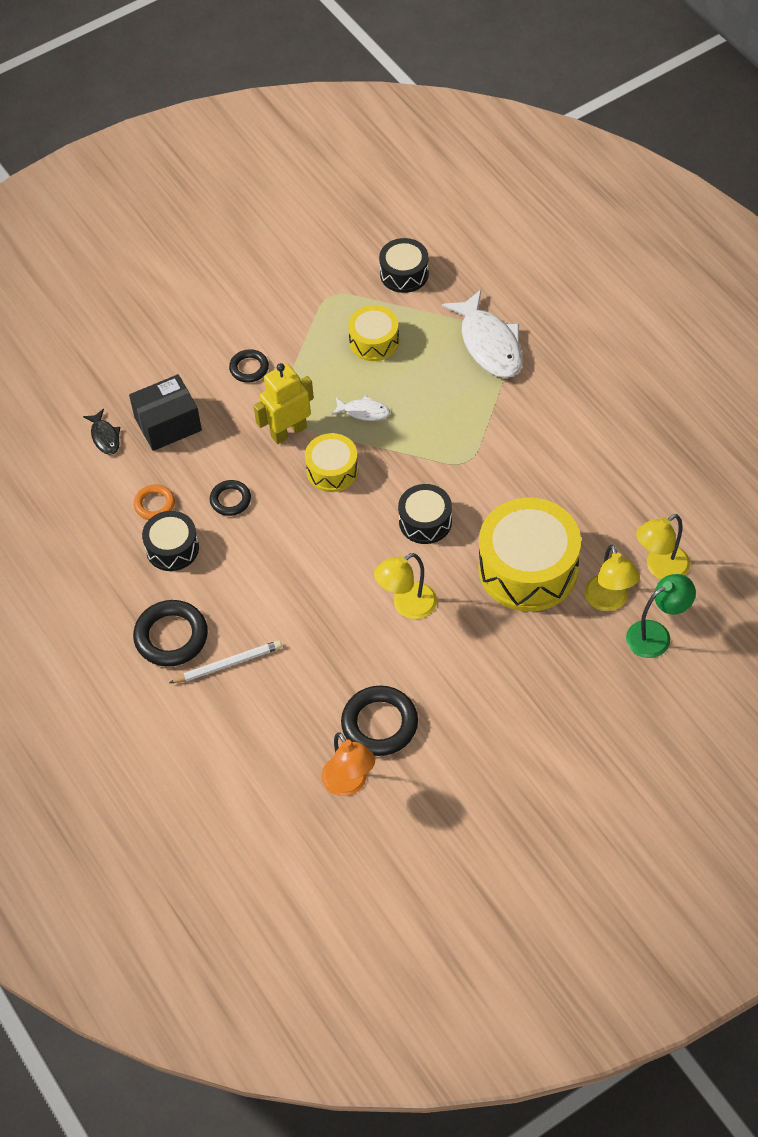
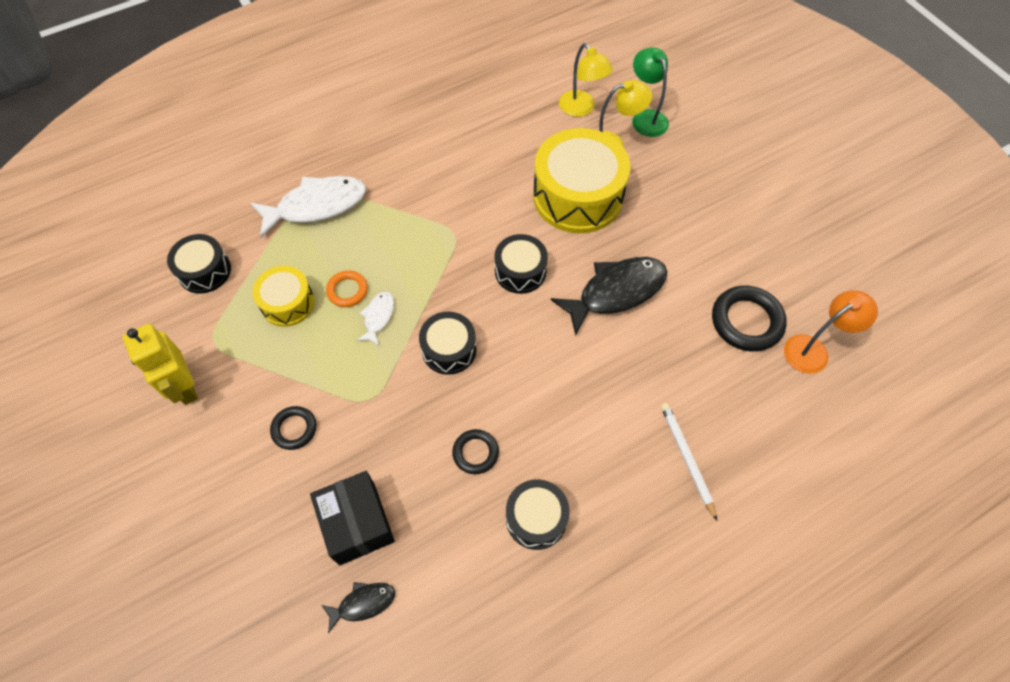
camera: 90 degrees left, 5 degrees up
(154, 504) = (473, 539): orange ring -> orange ring (347, 290)
(171, 636) = (654, 519): black ring -> none
(288, 432) = (391, 390): yellow robot -> yellow robot (184, 387)
(332, 470) = (449, 349): yellow drum -> black drum
(407, 606) = (616, 292): yellow lamp -> black fish

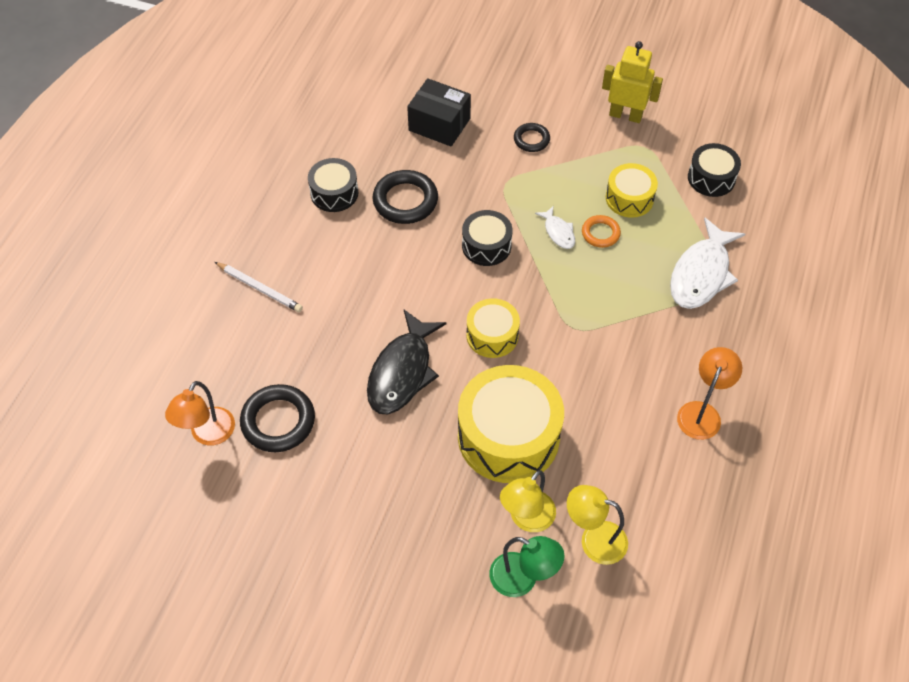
camera: 140 degrees right, 5 degrees down
(363, 603) = (397, 97): black fish -> none
(434, 126) = (702, 412): none -> orange lamp
(475, 453) = (405, 201): black ring -> black ring, size x1.72
(520, 271) = (492, 335): black drum -> yellow drum

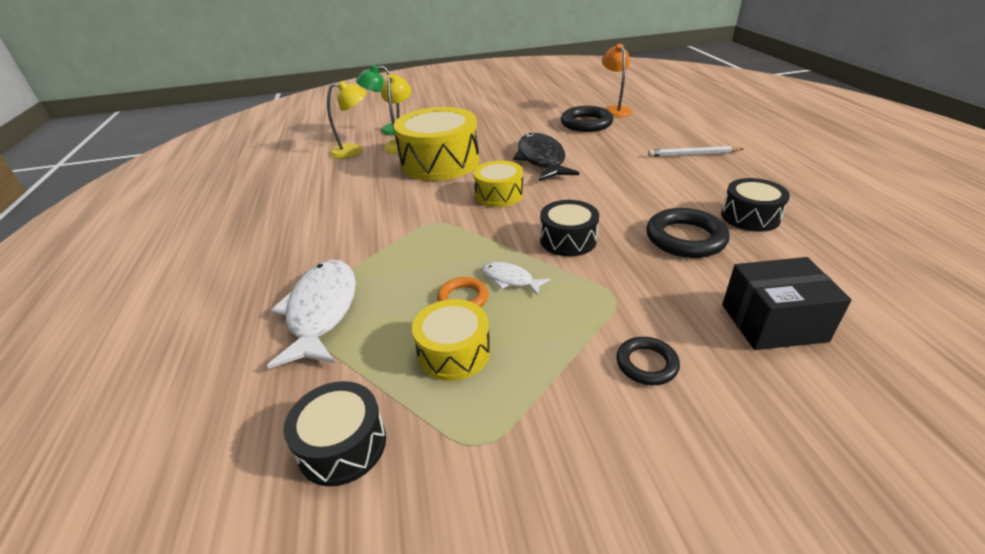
camera: 150 degrees right, 20 degrees down
(625, 115) = (552, 493): yellow robot -> none
(702, 412) = (293, 218): orange lamp -> none

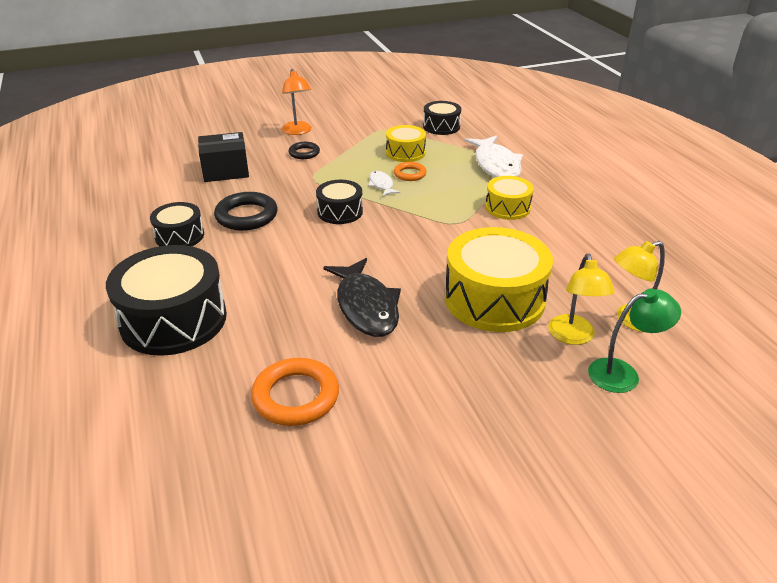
camera: 170 degrees right, 0 degrees up
(499, 194) = (407, 253): yellow drum -> yellow drum (507, 207)
(510, 279) = (381, 185): white fish -> white fish turned 135 degrees counterclockwise
(586, 123) = (296, 396): black ring -> orange ring
(614, 110) = (235, 447): orange lamp -> orange lamp (298, 131)
(693, 154) = (174, 320): white pencil -> black drum

